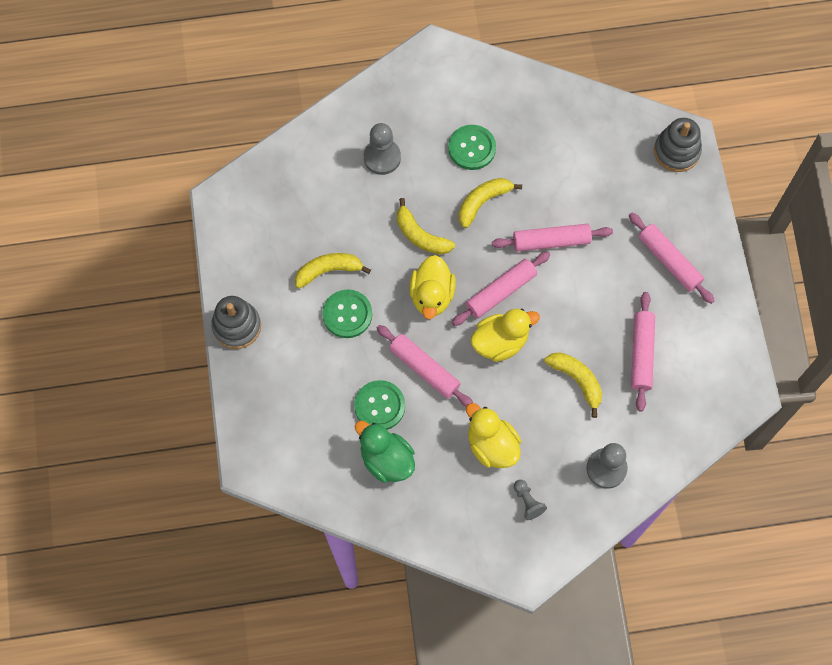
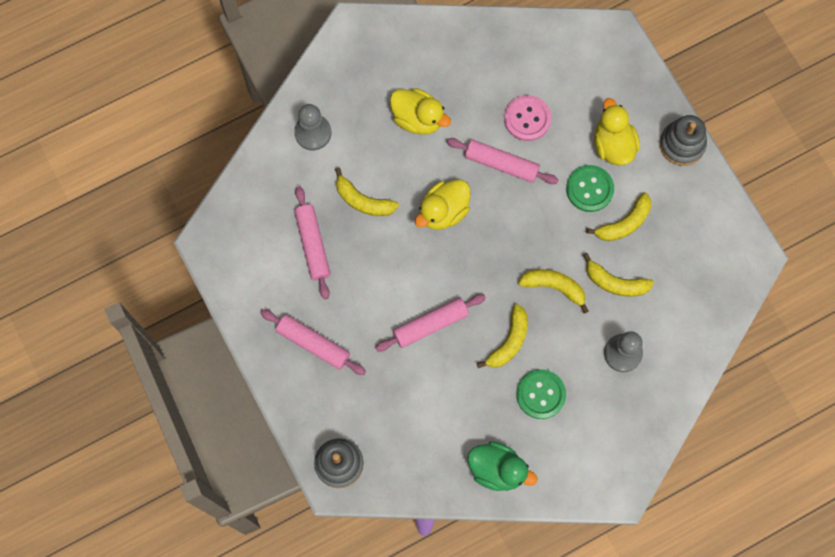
camera: 160 degrees right, 5 degrees up
(361, 220) = (615, 282): none -> yellow banana
(379, 406) = (527, 119): green button -> pink button
(386, 460) = (503, 76): green duck -> green duck (497, 469)
(432, 296) = (521, 233): yellow duck -> yellow duck (613, 145)
(500, 292) = (460, 258): pink rolling pin -> none
(527, 502) = (371, 83): grey pawn -> none

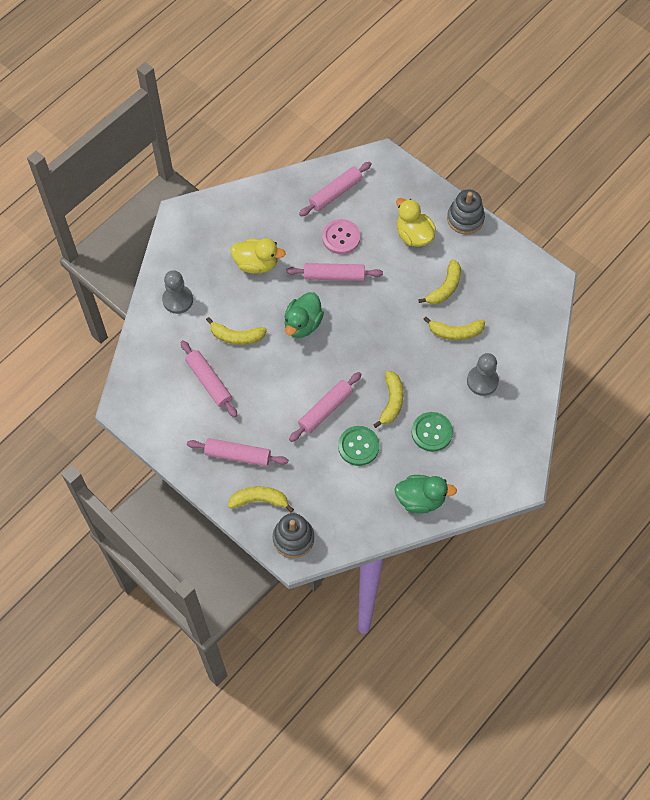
camera: 20 degrees left, 10 degrees down
(443, 211) = (303, 324): yellow duck -> green duck
(541, 60) = (335, 193): none -> pink rolling pin
(554, 287) = (410, 351): yellow banana -> yellow banana (259, 500)
(589, 189) = (409, 272): green button -> green button (358, 446)

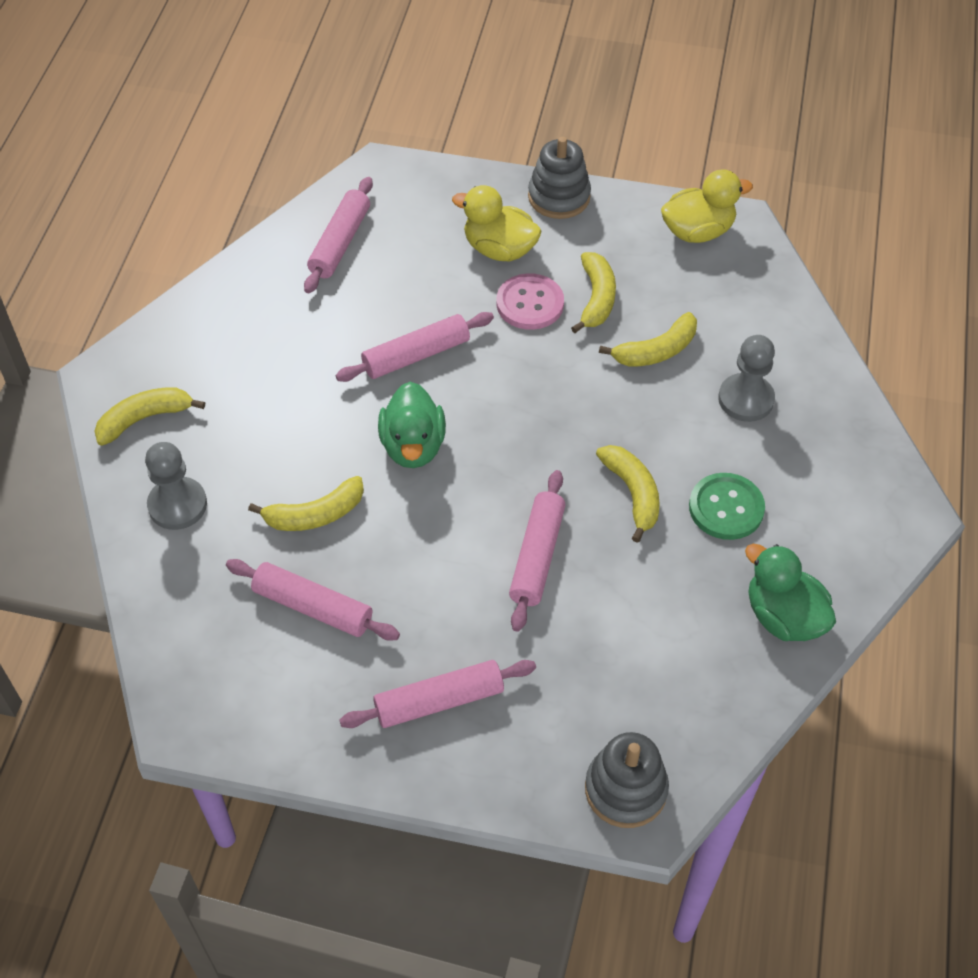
camera: 30 degrees left, 10 degrees down
(256, 264) = (279, 393): yellow duck -> yellow duck (697, 231)
(259, 500) = (525, 756): yellow banana -> yellow banana (144, 419)
(341, 237) = (390, 298): pink button -> pink button (530, 303)
(358, 446) = (629, 585): green button -> none
(420, 499) = (783, 617): green duck -> green duck turned 105 degrees counterclockwise

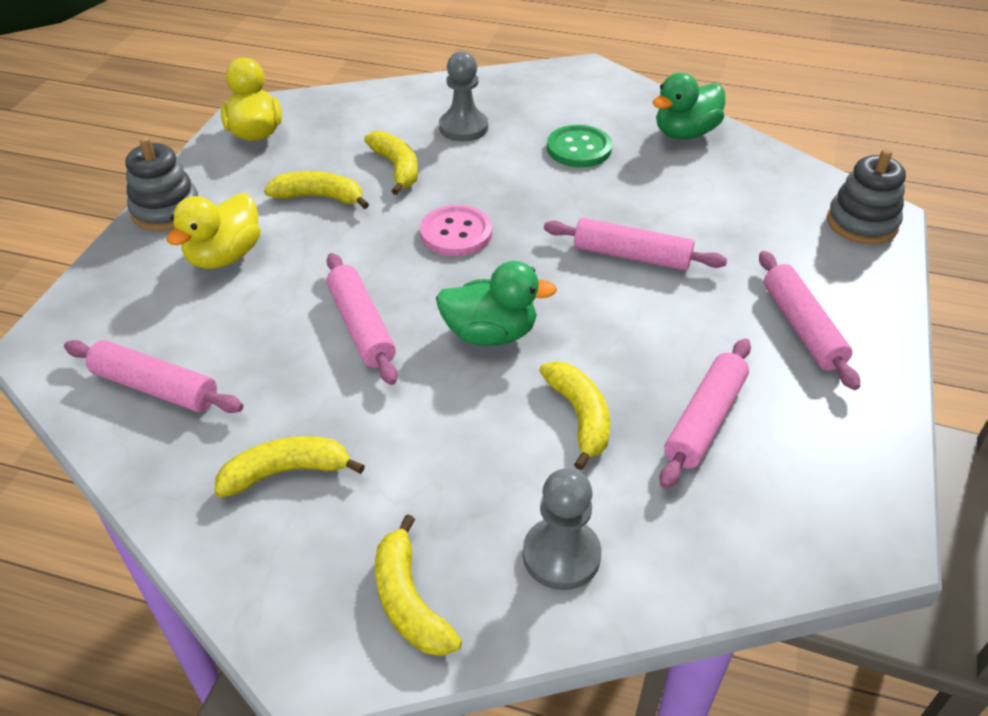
camera: 85 degrees left, 10 degrees down
(530, 303) = (312, 240): pink button -> pink button (456, 233)
(632, 493) = (561, 195): yellow banana -> yellow banana (286, 472)

